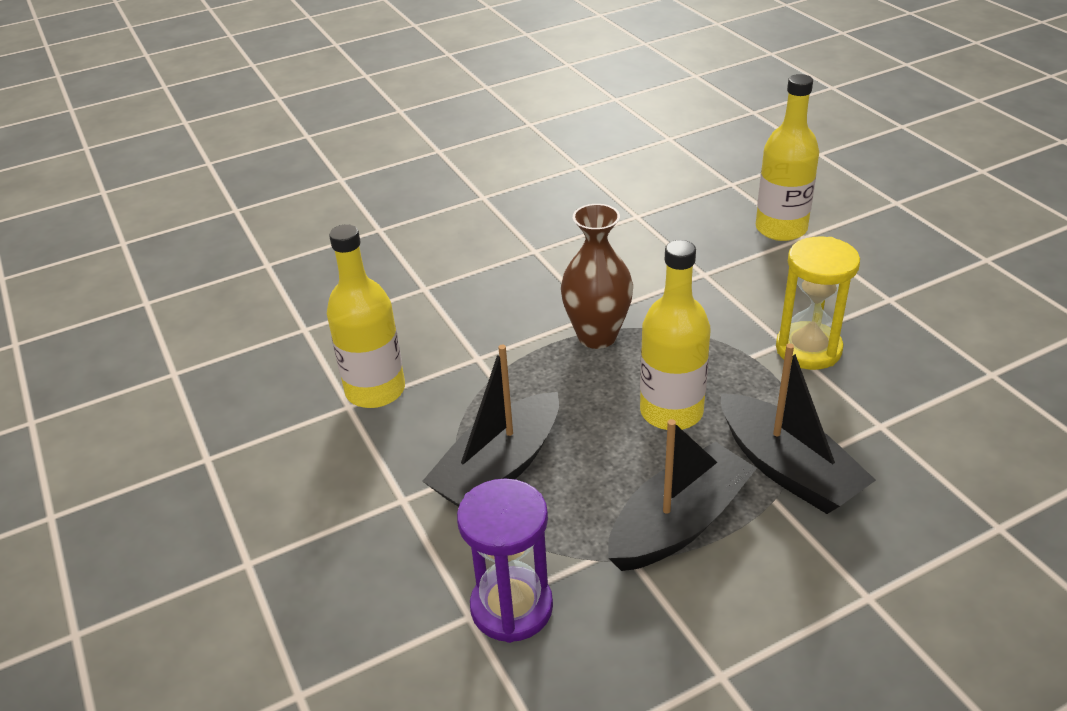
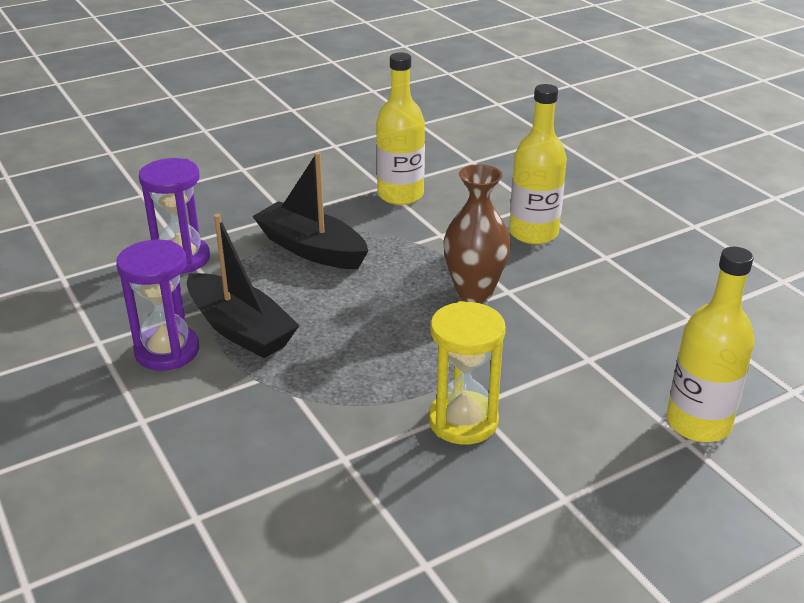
camera: 85 degrees right, 5 degrees down
(671, 411) = (370, 330): yellow bottle -> yellow bottle (533, 233)
(732, 592) = (167, 351): none -> purple hourglass
(788, 469) = (291, 390): black boat -> none

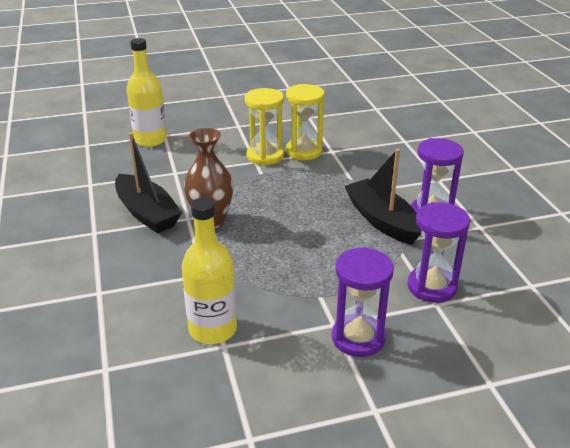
camera: 165 degrees left, 0 degrees up
(261, 207) = (358, 338): none -> purple hourglass
(311, 249) = (319, 278): black boat -> black boat (147, 213)
(396, 446) = (304, 151): none -> yellow hourglass
(533, 233) = (127, 262): yellow bottle -> none

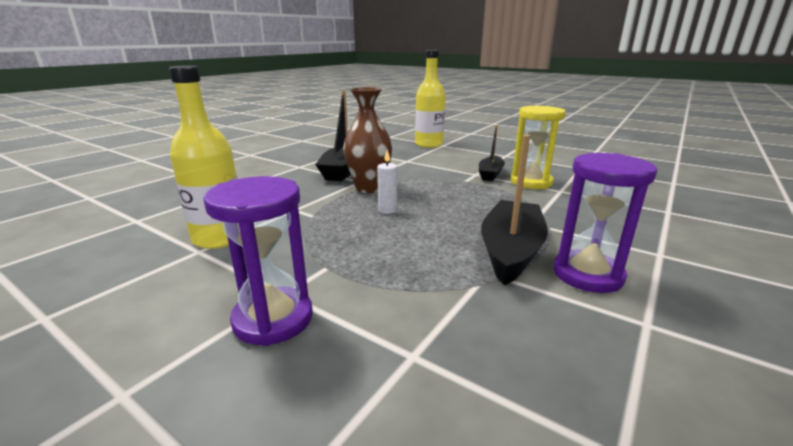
camera: 50 degrees right, 10 degrees down
(265, 156) = (490, 174): yellow hourglass -> black boat
(267, 233) = (387, 210): none -> white candle
(431, 287) = (445, 335): purple hourglass -> none

